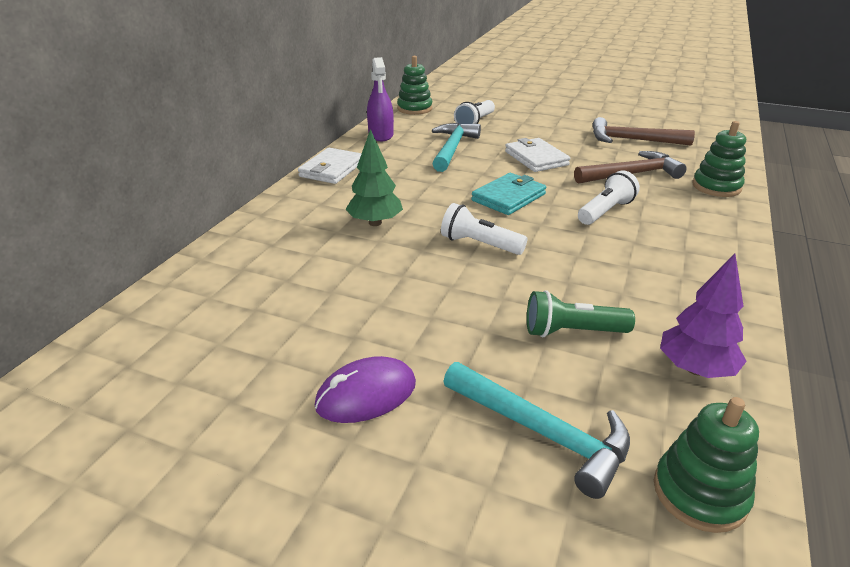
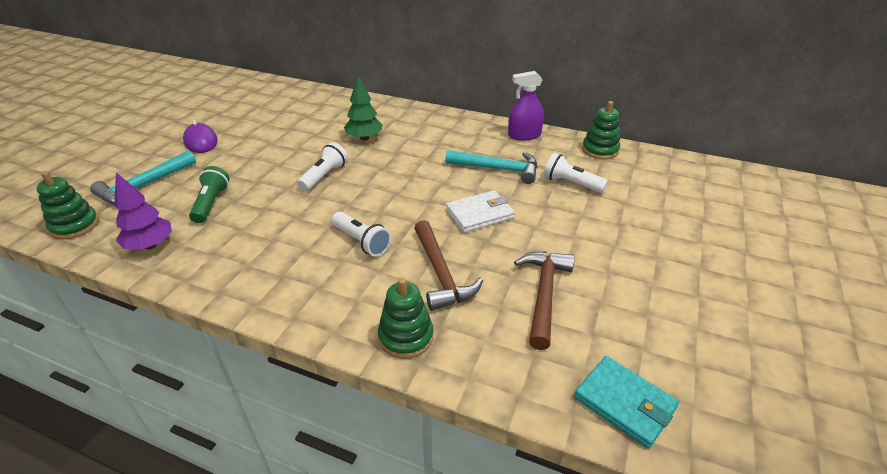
camera: 90 degrees right, 5 degrees up
(332, 169) = (450, 119): white wallet -> none
(509, 197) = (395, 193): turquoise wallet -> turquoise wallet (624, 403)

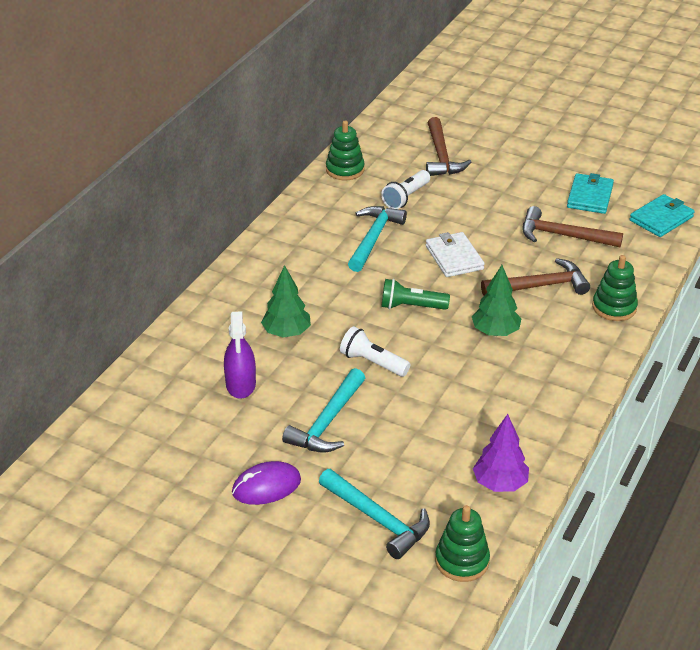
camera: 85 degrees left, 0 degrees up
(211, 203) = (423, 449): green flashlight -> green flashlight (411, 306)
(258, 160) = (327, 422): none -> turquoise hammer
(361, 241) = (495, 332): white flashlight -> green tree
(524, 135) = (303, 212): purple spray bottle -> purple spray bottle (240, 384)
(643, 322) = (590, 196): none -> turquoise wallet
(659, 202) = (441, 156): none -> brown hammer

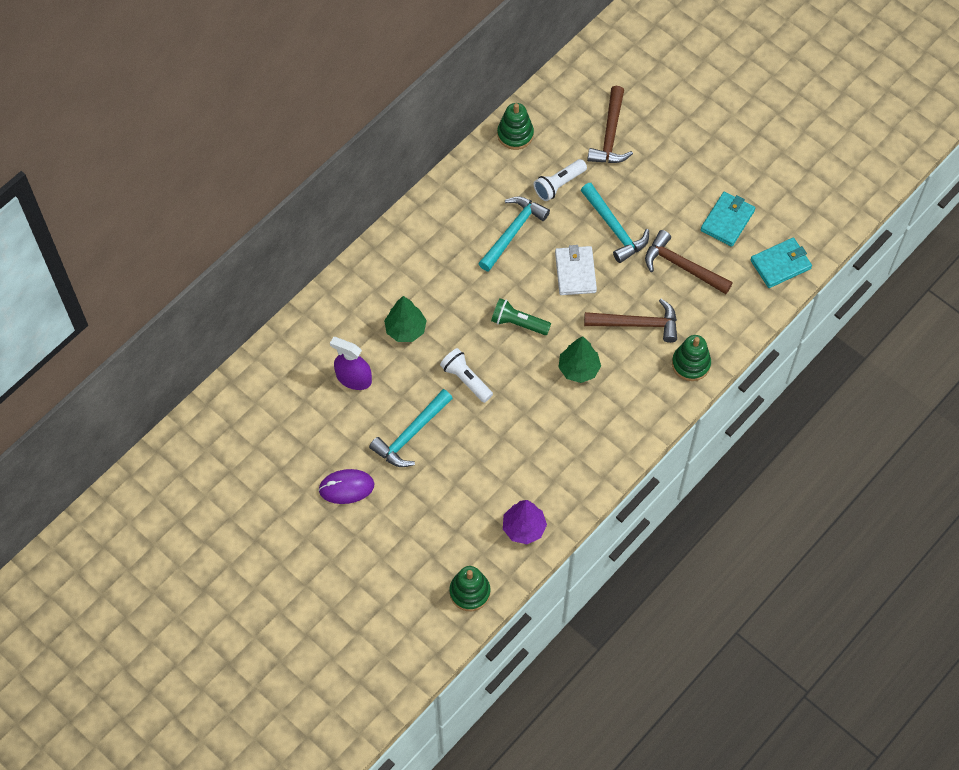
camera: 15 degrees right, 25 degrees up
(240, 384) = (353, 378): purple spray bottle -> purple spray bottle turned 105 degrees clockwise
(377, 519) = (420, 539): turquoise hammer -> turquoise hammer (614, 228)

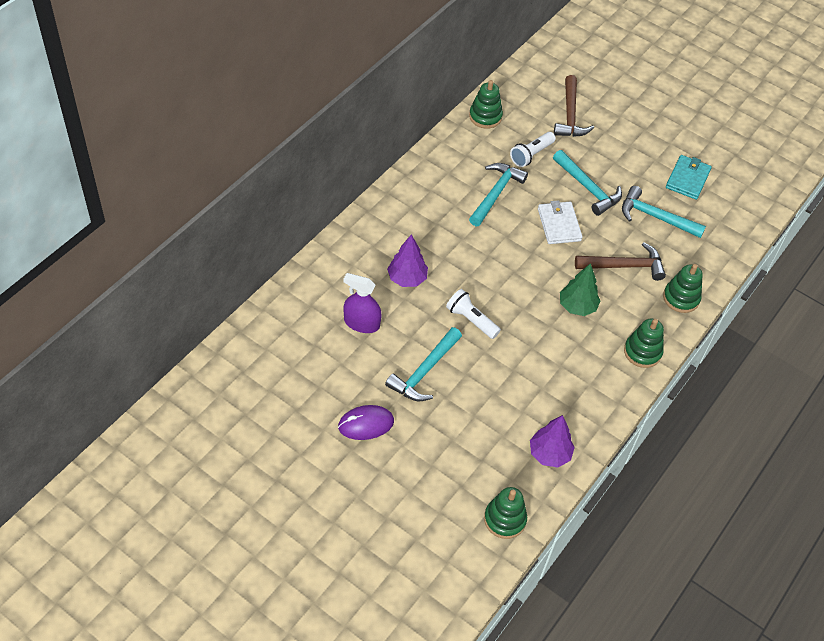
camera: 10 degrees left, 10 degrees down
(405, 329) = (407, 278): green tree -> purple tree
(518, 323) = (513, 269): green flashlight -> none
(638, 423) = (642, 352): none -> green stacking toy
(682, 266) = (655, 217): brown hammer -> turquoise hammer
(780, 264) = (743, 212): turquoise wallet -> none

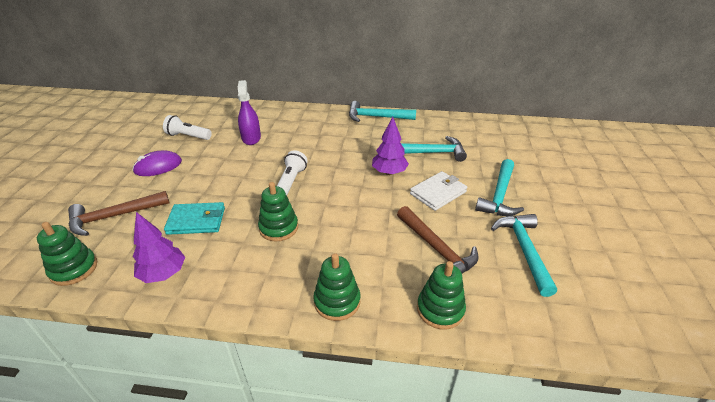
camera: 65 degrees right, 15 degrees down
(366, 424) = (158, 166): purple mouse -> purple mouse turned 75 degrees counterclockwise
(407, 278) = (307, 142): purple tree -> purple tree (389, 172)
(424, 371) = (223, 175): turquoise hammer -> turquoise hammer (376, 117)
(485, 117) = (497, 126): green stacking toy -> green stacking toy (278, 228)
(531, 155) = (492, 156): white flashlight -> white flashlight (188, 136)
(570, 115) = (562, 161): brown hammer -> brown hammer (114, 216)
(577, 306) = (356, 233): green tree -> none
(687, 179) = (606, 257): turquoise wallet -> turquoise wallet (196, 221)

